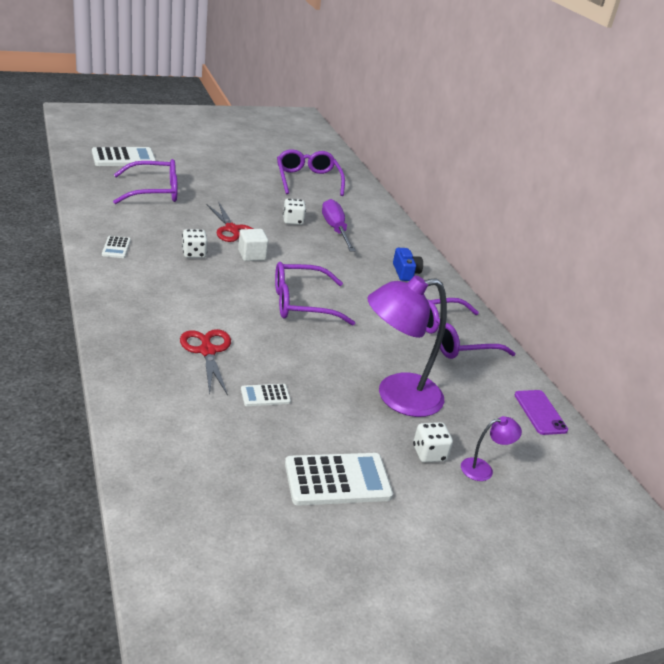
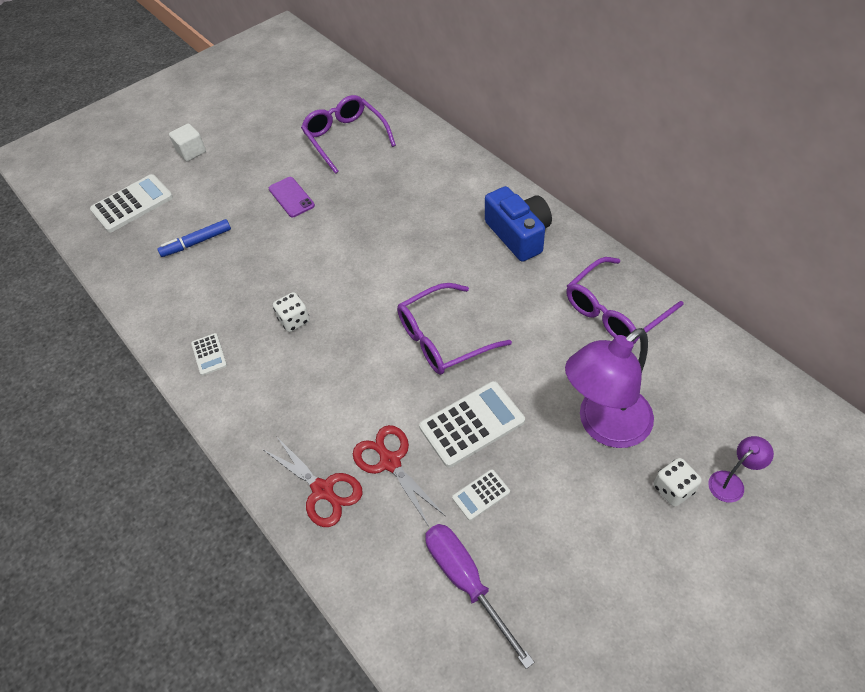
camera: 10 degrees left, 20 degrees up
(154, 191) = (196, 242): purple glasses -> blue marker
(232, 229) = (312, 261): red scissors -> red scissors (323, 490)
(252, 255) = (354, 291): white cube -> white cube (191, 152)
(293, 221) = (366, 213): white dice -> none
(335, 229) = (415, 204): purple screwdriver -> purple screwdriver (466, 582)
(337, 480) = (610, 574): white calculator -> white calculator (472, 424)
(405, 272) = (518, 234): blue camera -> blue camera, size x1.75
(540, 412) = (744, 373): purple phone -> purple phone (291, 197)

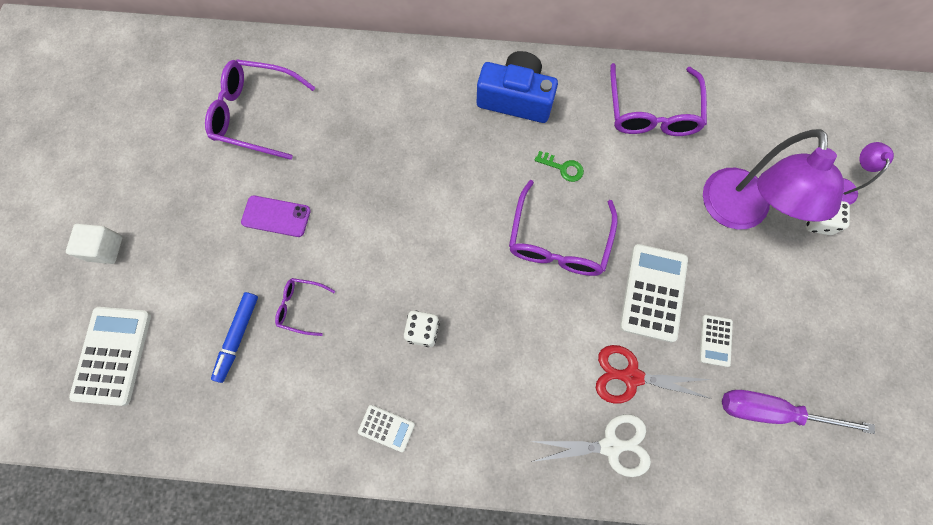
camera: 50 degrees left, 20 degrees up
(246, 253) = (301, 307): none -> purple glasses
(323, 490) = (611, 446): red scissors -> white scissors
(501, 298) = (563, 168): none -> green key

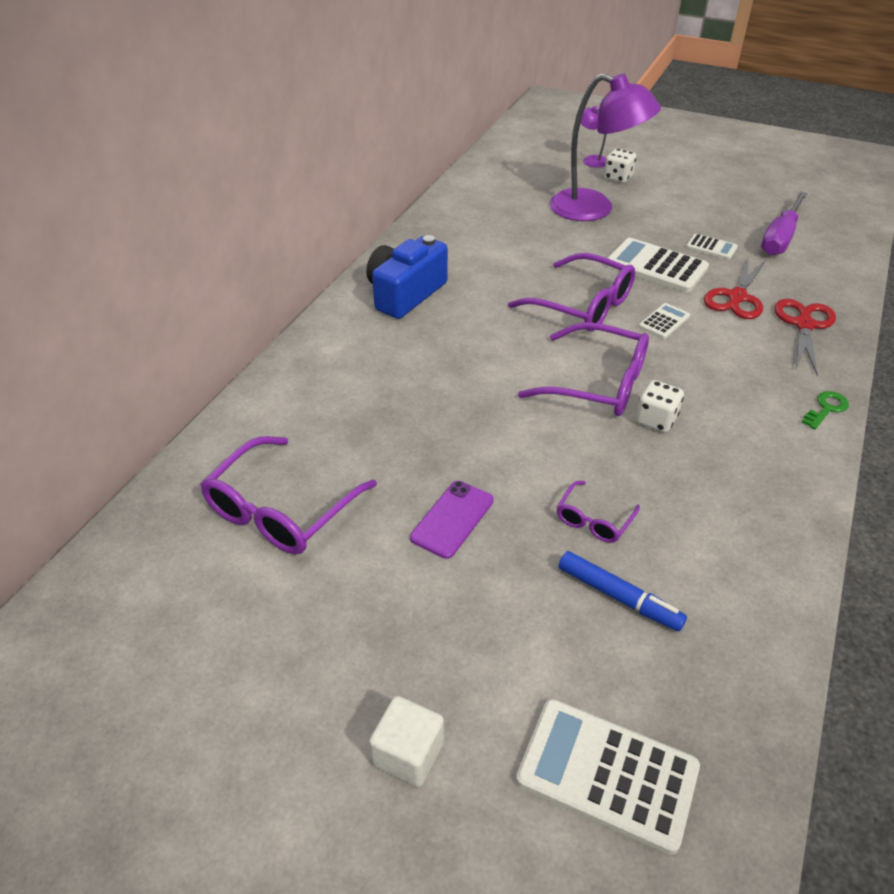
camera: 70 degrees left, 30 degrees down
(386, 428) = (769, 475): white calculator -> white calculator (664, 321)
(563, 168) = (503, 284): green key -> green key (826, 408)
(611, 446) = (804, 325): white scissors -> red scissors
(651, 112) = (471, 223): purple glasses -> purple glasses (597, 383)

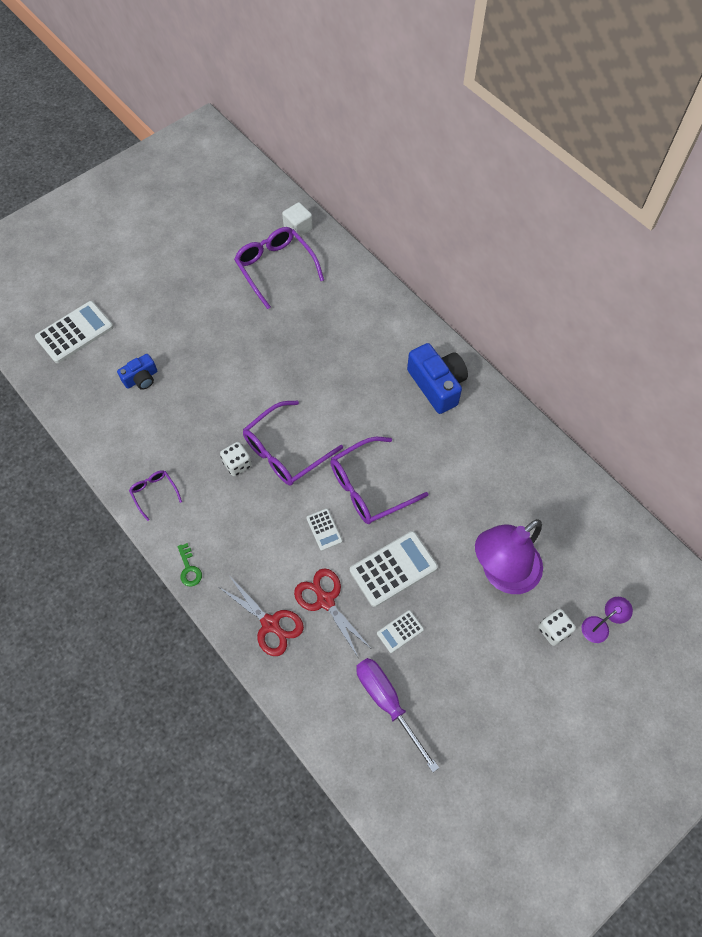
camera: 115 degrees right, 20 degrees up
(408, 753) = (126, 275): white cube -> white cube (298, 228)
(452, 519) = (227, 333): purple phone -> none
(594, 520) = (188, 392): purple glasses -> purple glasses (154, 493)
(618, 597) = (141, 378): blue marker -> blue camera

